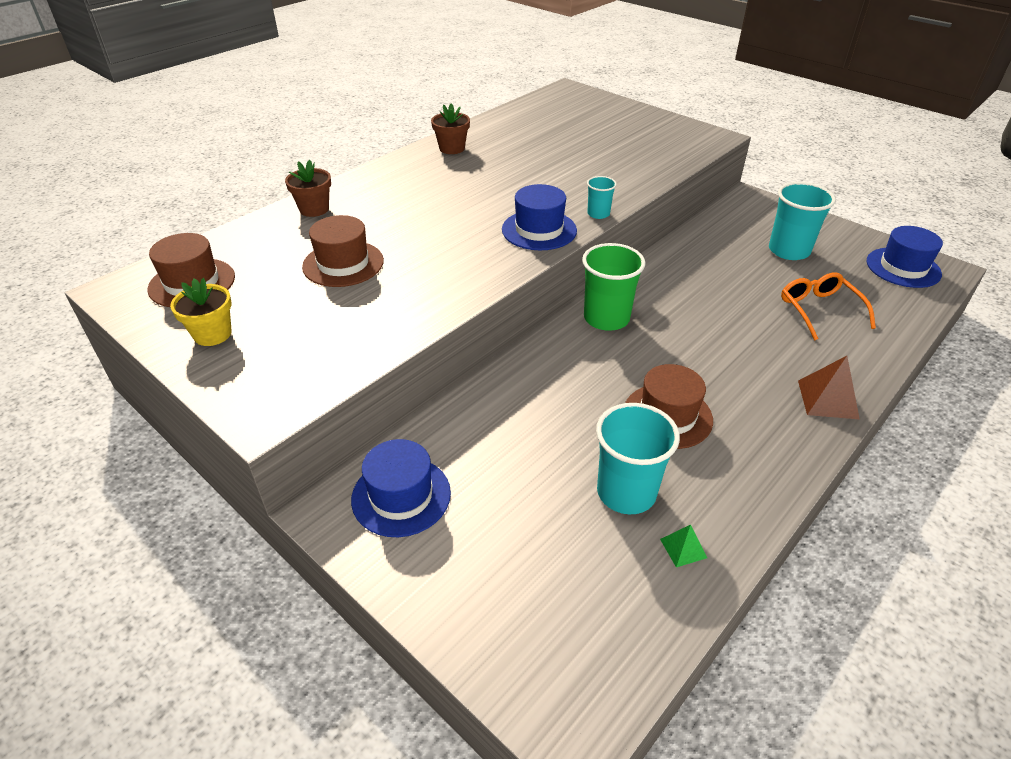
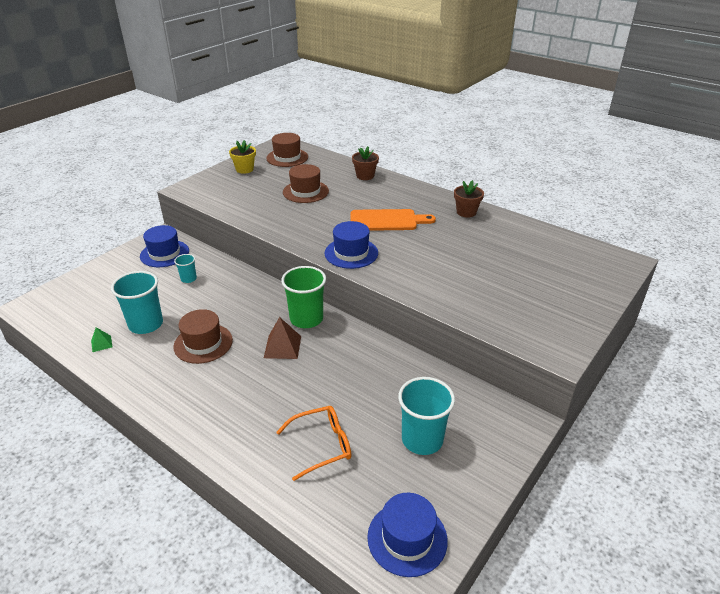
camera: 85 degrees right, 5 degrees down
(459, 200) = (387, 220): none -> orange cutting board
(598, 214) = (379, 278): turquoise cup -> turquoise cup (188, 279)
(828, 399) = (206, 428): brown pyramid -> brown pyramid (282, 347)

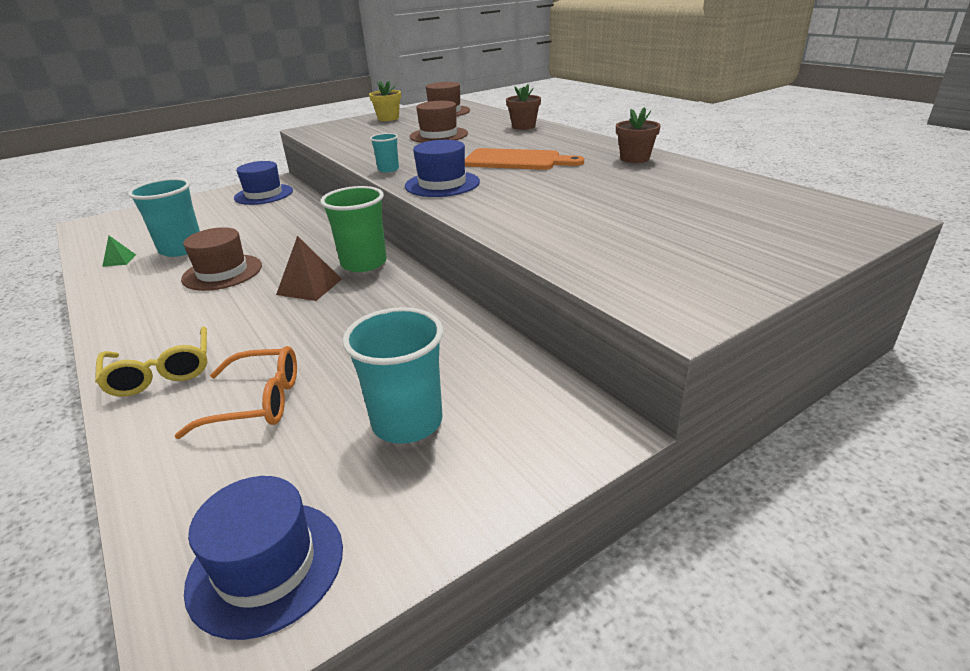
camera: 20 degrees right, 5 degrees down
(188, 279) = (266, 216): turquoise cup -> turquoise cup (388, 169)
(237, 437) = (161, 372): none -> yellow glasses

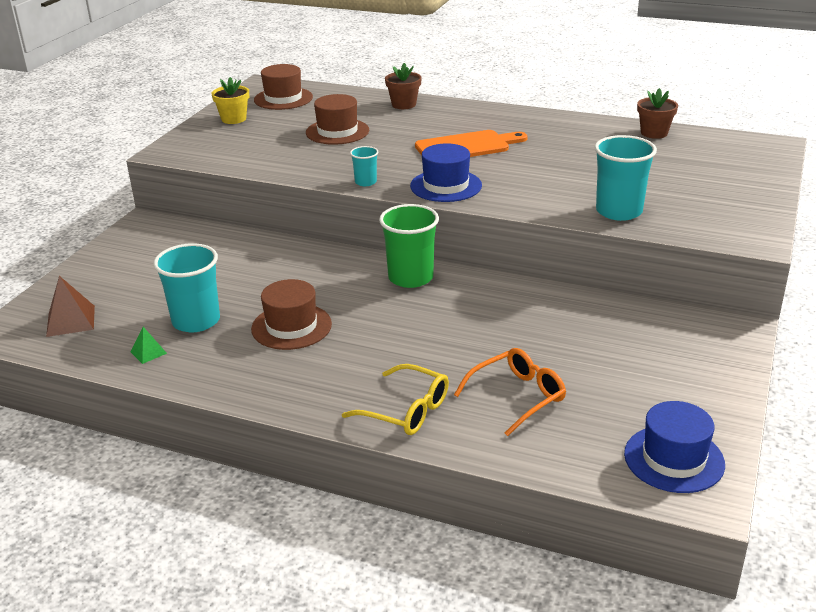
camera: 35 degrees left, 0 degrees up
(263, 194) = (163, 241): blue hat -> none
(309, 286) = (400, 311): brown pyramid -> brown pyramid (70, 321)
(407, 422) = (632, 367): turquoise cup -> turquoise cup (619, 211)
(634, 159) = (558, 124): brown flower pot -> brown flower pot (654, 133)

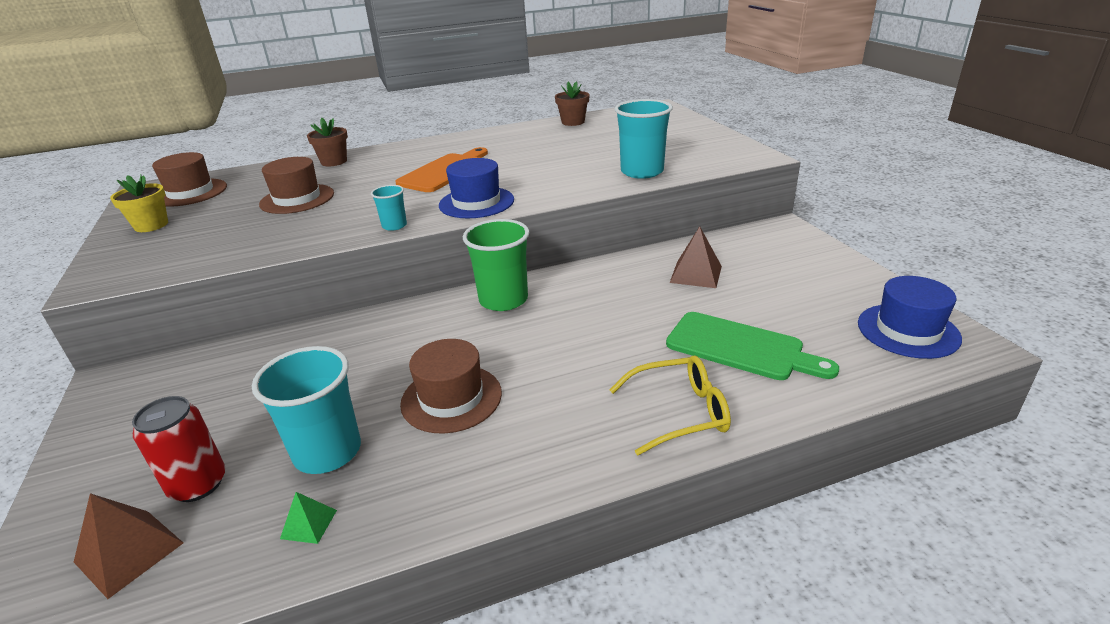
camera: 40 degrees left, 0 degrees up
(125, 304) = (198, 484): none -> red can
(517, 397) = (740, 347): orange glasses -> green cutting board
(582, 328) = (696, 274): none -> brown pyramid

